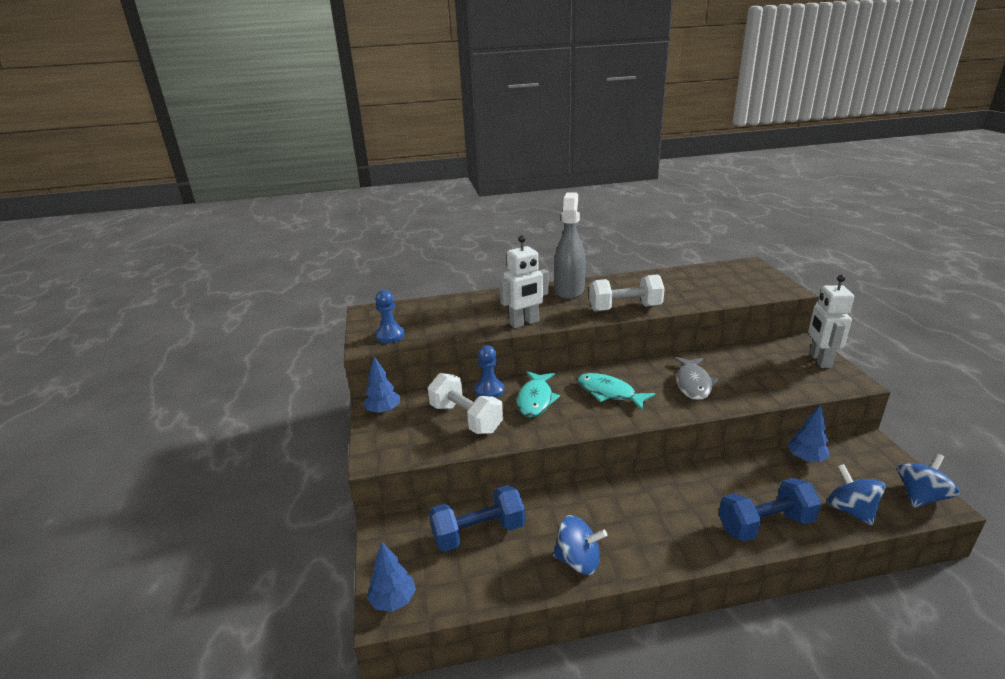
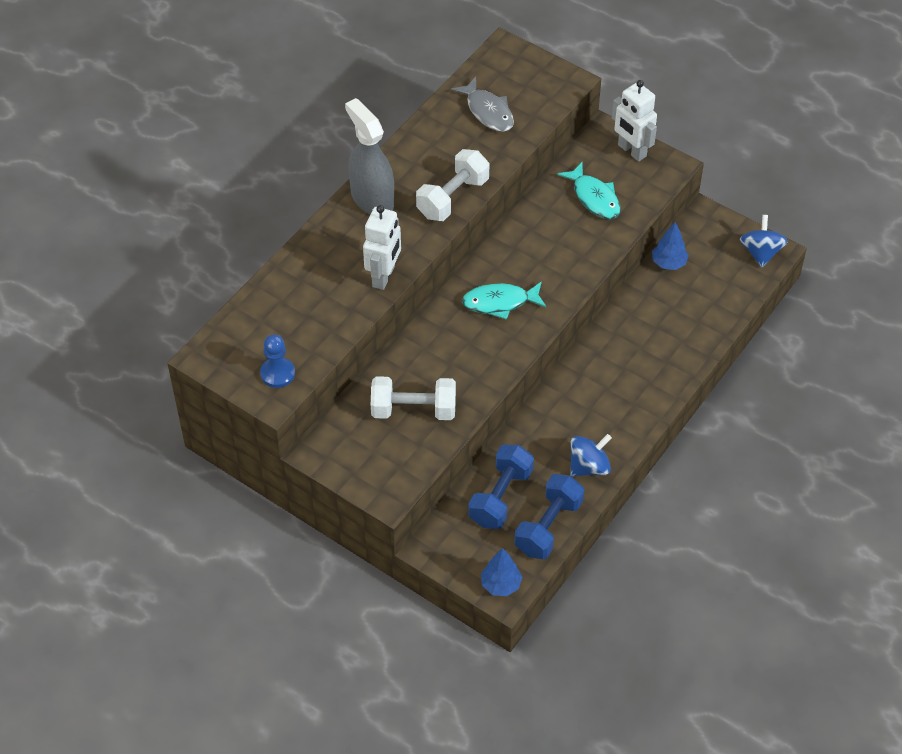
camera: 45 degrees left, 25 degrees up
(383, 411) = (332, 451): blue tree -> none
(489, 390) = (396, 366): blue pawn -> none
(535, 400) = (448, 351): turquoise fish -> turquoise fish (594, 198)
(693, 384) = (556, 247): grey fish -> grey fish (488, 111)
(765, 525) = (682, 349): blue dumbbell -> blue dumbbell (548, 527)
(850, 510) = (725, 297): blue spinning top -> none

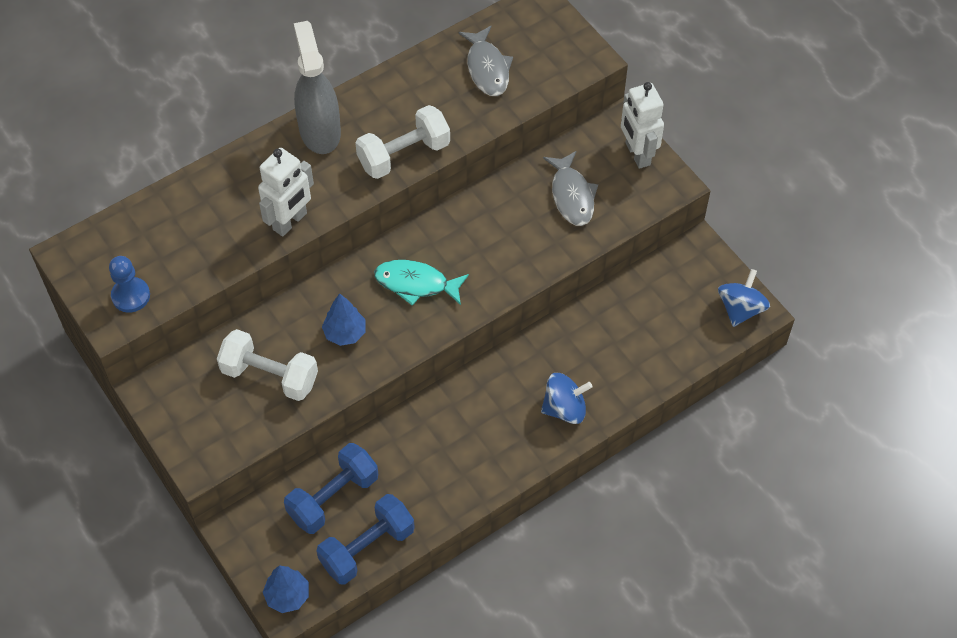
camera: 20 degrees right, 5 degrees up
(589, 466) = (441, 494): blue spinning top -> blue spinning top (565, 408)
(594, 198) = (572, 196): turquoise fish -> grey fish
(669, 263) = (634, 290): blue tree -> blue tree (345, 333)

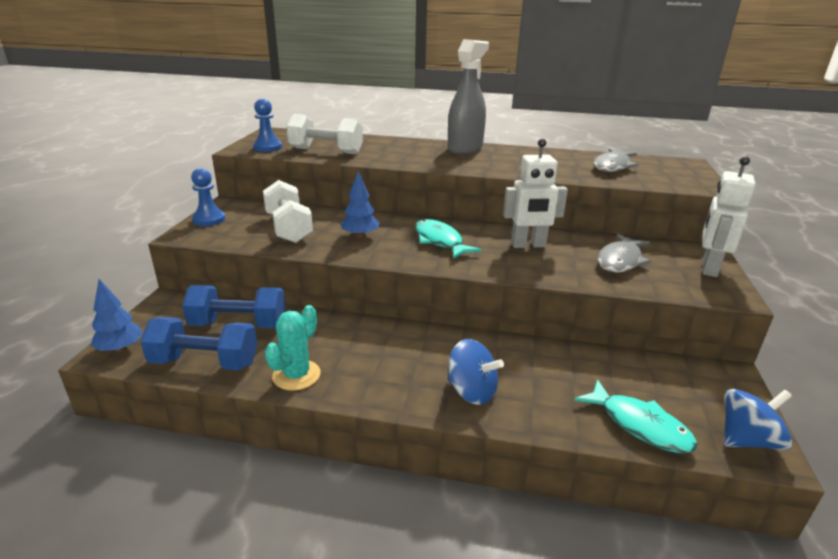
camera: 45 degrees right, 30 degrees down
(179, 427) = (209, 219): none -> blue pawn
(290, 222) = (391, 161): white robot -> white robot (528, 245)
(404, 155) = (502, 168): white dumbbell -> white dumbbell (326, 151)
(443, 499) = (296, 375): none -> turquoise cactus
(680, 348) = (640, 425): none -> turquoise fish

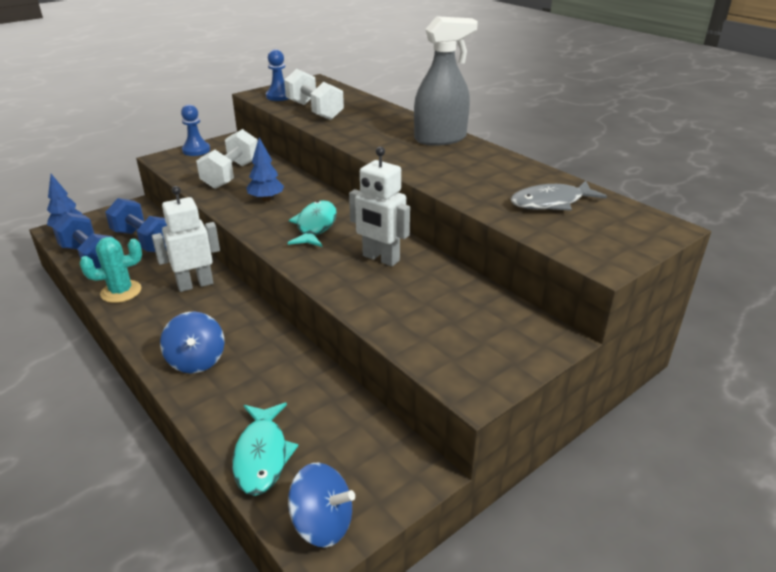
camera: 40 degrees right, 5 degrees up
(620, 261) = (435, 308): grey fish -> none
(709, 268) = (513, 356): white robot -> white robot (195, 284)

